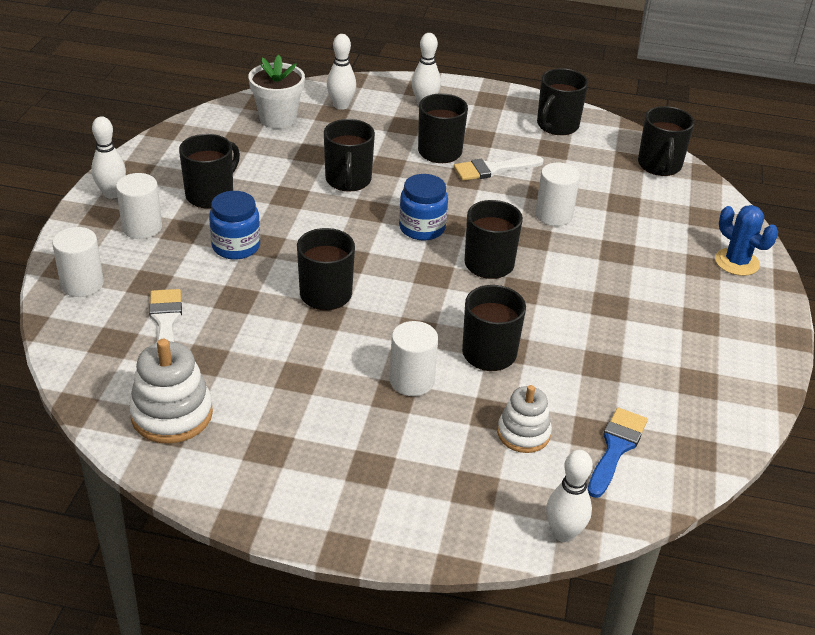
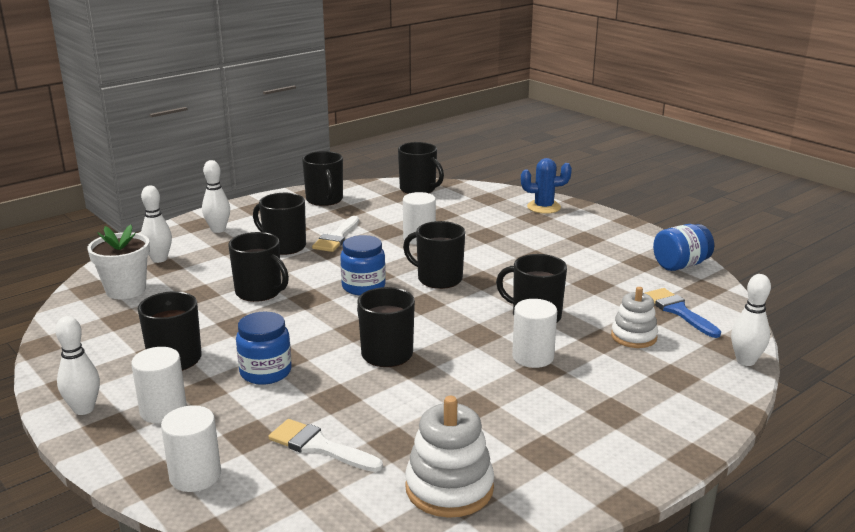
camera: 50 degrees left, 15 degrees down
(728, 414) = (680, 265): none -> blue jar

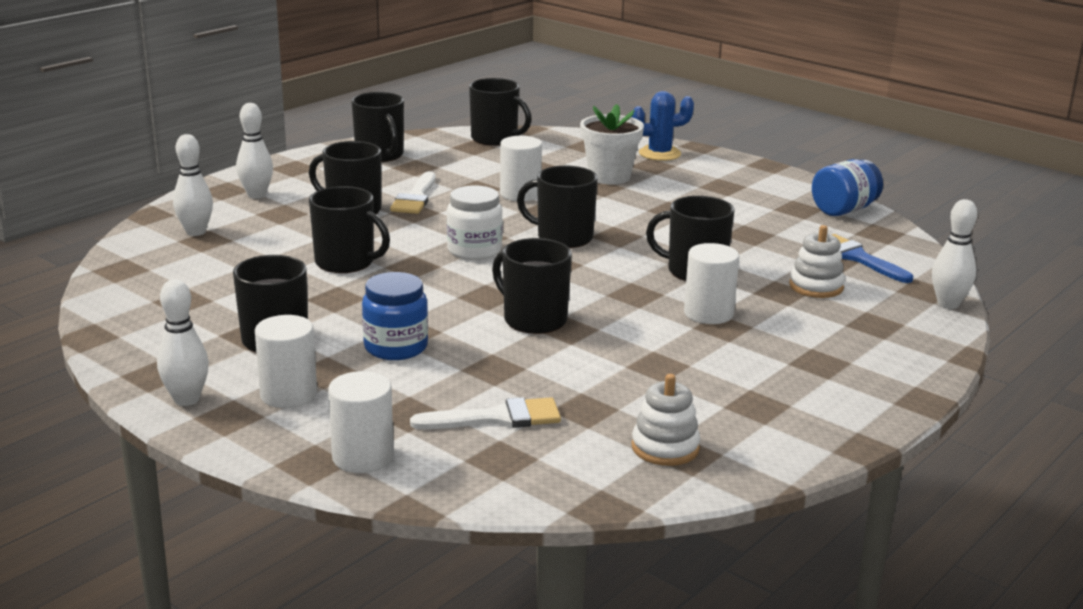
camera: 10 degrees left, 0 degrees up
(126, 290) = (170, 269): white flower pot -> white flower pot (609, 177)
(319, 446) = (497, 418): white brush -> white brush turned 150 degrees clockwise
(363, 287) = (474, 250): blue jar -> white jar
(449, 488) = (665, 448): white stacking toy -> white stacking toy, size x0.66

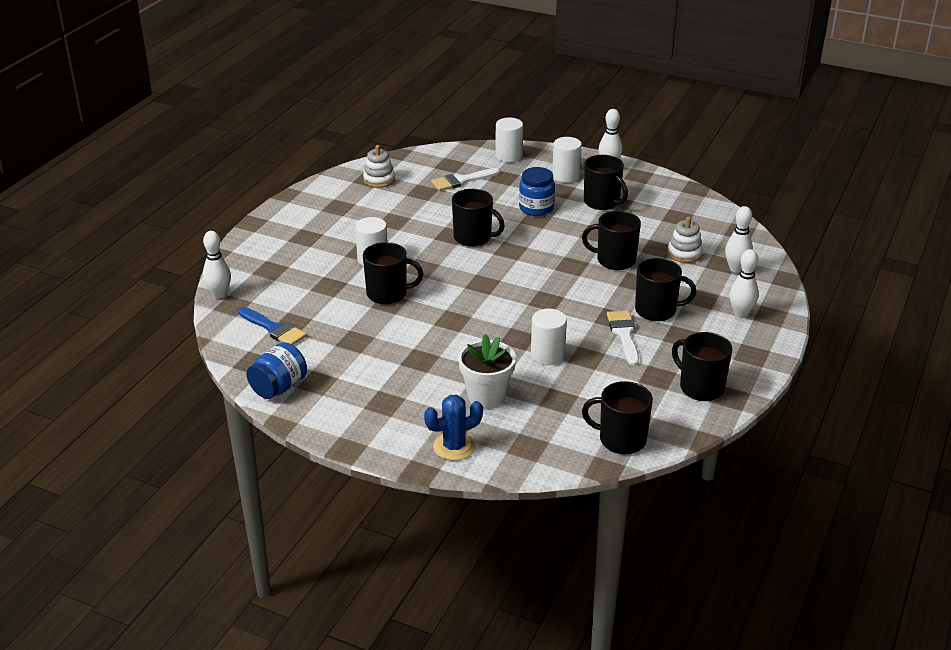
camera: 165 degrees right, 10 degrees up
(474, 250) = (542, 286): white jar -> none
(563, 237) = (489, 310): black mug -> none
(816, 286) = (305, 294): white stacking toy -> white stacking toy (684, 253)

